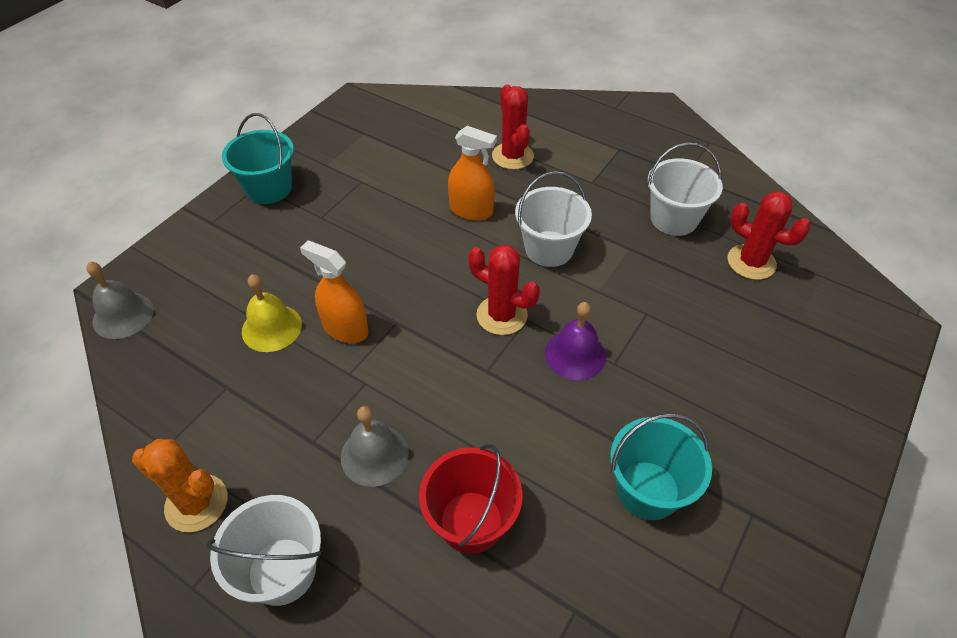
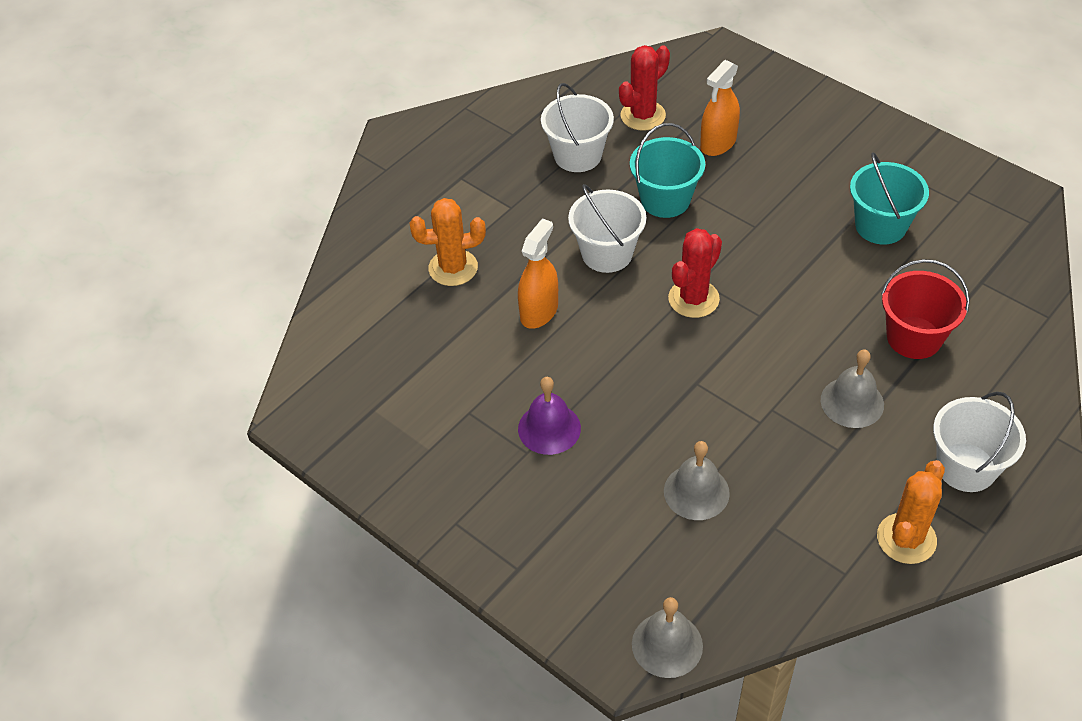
camera: 80 degrees left, 0 degrees up
(269, 188) = (464, 509): turquoise bucket -> turquoise bucket (665, 200)
(271, 327) = (696, 492): yellow bell -> grey bell
(345, 329) = (702, 426): orange spray bottle -> orange spray bottle (718, 143)
(512, 156) = (453, 268): red cactus -> orange cactus
(575, 354) = (744, 251): purple bell -> purple bell (549, 428)

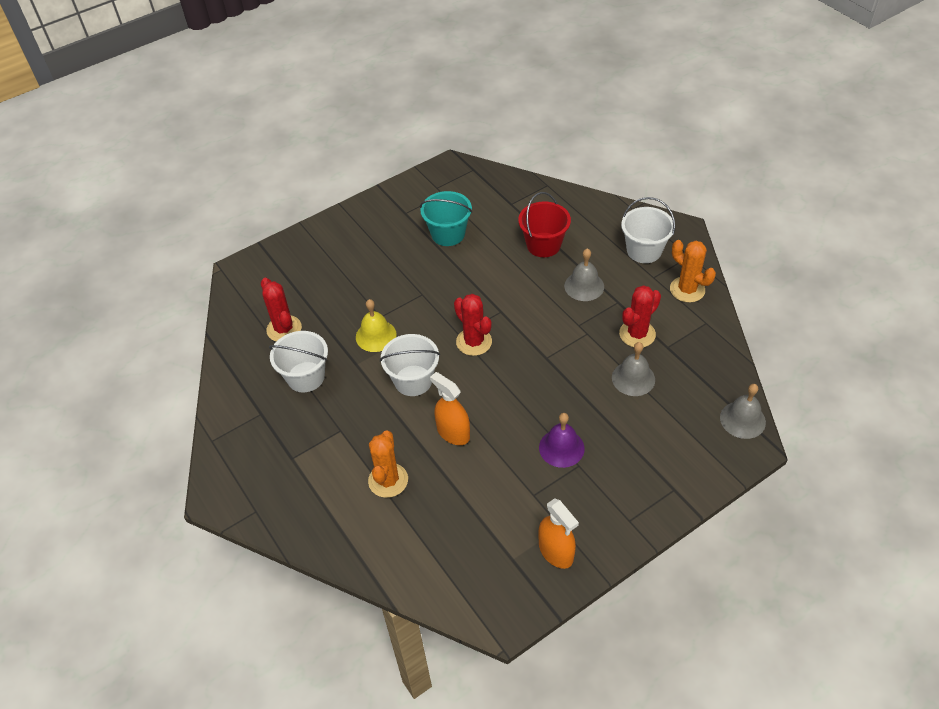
camera: 75 degrees left, 0 degrees up
(665, 200) = (376, 336): turquoise bucket -> yellow bell
(718, 143) = (334, 294): orange spray bottle -> orange spray bottle (556, 552)
(783, 484) = (637, 334): none -> red cactus

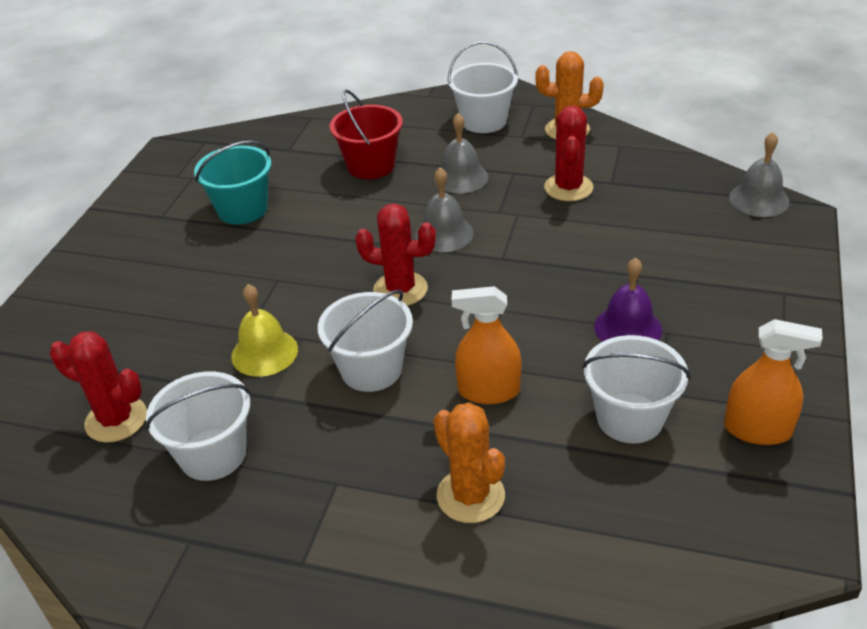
camera: 40 degrees left, 10 degrees down
(502, 497) = (630, 418): none -> white bucket
(633, 378) = (615, 225): grey bell -> grey bell (444, 234)

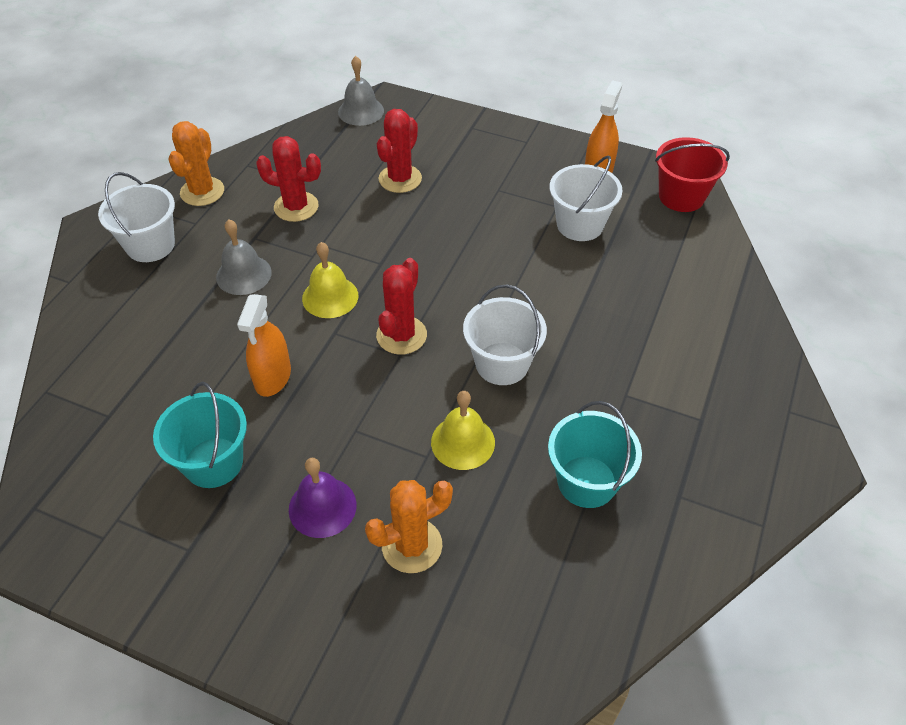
camera: 85 degrees left, 10 degrees up
(116, 420) = (532, 567): red cactus -> red cactus (400, 179)
(213, 454) = (586, 481): white bucket -> turquoise bucket
(371, 166) = (185, 342): red bucket -> red bucket (681, 196)
(444, 234) = (330, 297): grey bell -> yellow bell
(470, 496) = (643, 317): orange cactus -> orange cactus (412, 545)
(488, 391) = (541, 293): orange spray bottle -> orange spray bottle (273, 377)
(628, 328) = (488, 207): purple bell -> purple bell (322, 507)

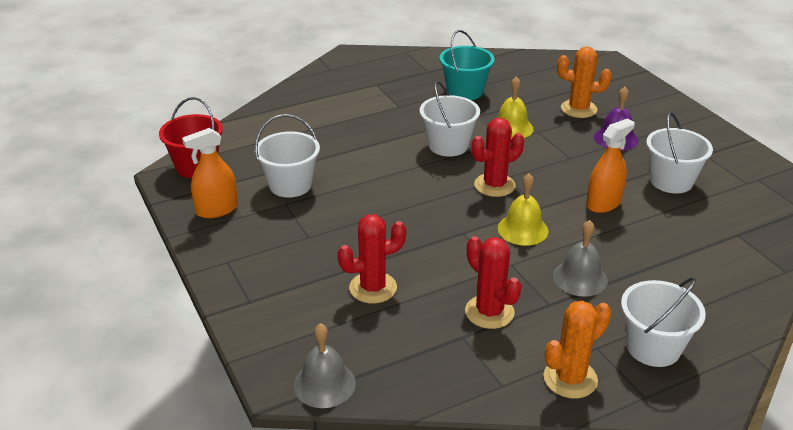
camera: 140 degrees left, 15 degrees down
(213, 462) = (671, 181): turquoise bucket -> white bucket

